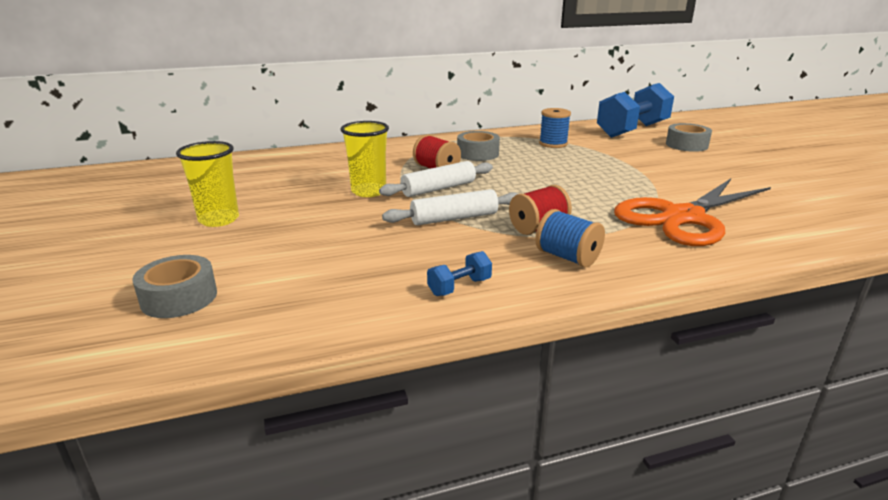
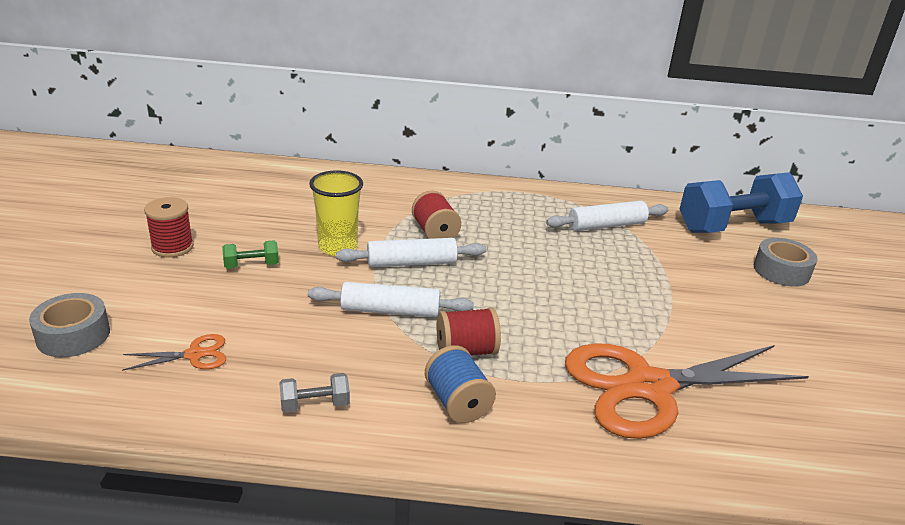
camera: 20 degrees right, 5 degrees up
(219, 219) = (172, 247): yellow cup -> red spool
(306, 216) = (251, 265): none -> green dumbbell
(316, 282) = (194, 355): none -> orange scissors
(459, 287) = (315, 405): blue dumbbell -> grey dumbbell
(478, 154) = (501, 220): grey tape -> none
(553, 144) = (606, 225): blue spool -> white rolling pin

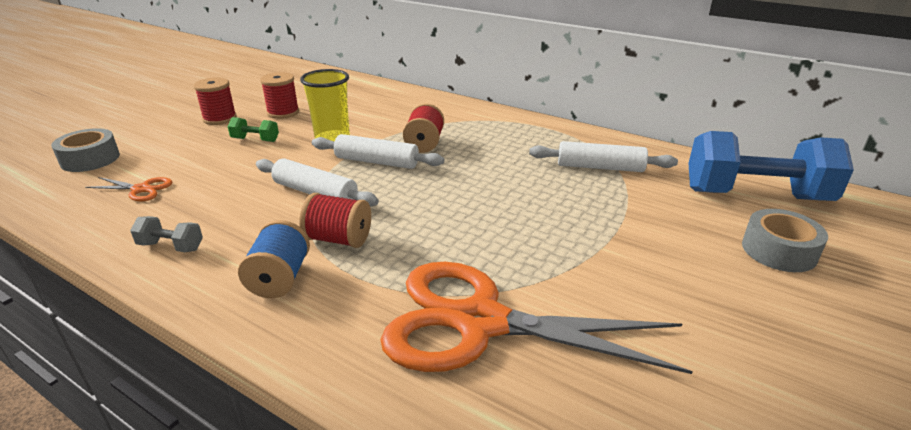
camera: 30 degrees right, 0 degrees up
(241, 224) = (283, 112): none -> red spool

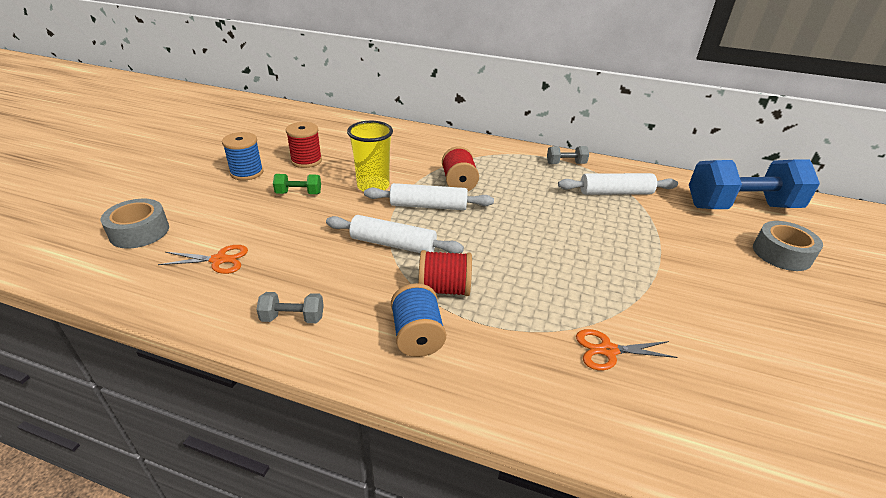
camera: 15 degrees left, 5 degrees up
(220, 119) = (247, 173): red spool -> blue spool
(480, 322) = (608, 350): orange scissors -> orange scissors, size x0.40
(559, 134) = (565, 163): none -> grey dumbbell

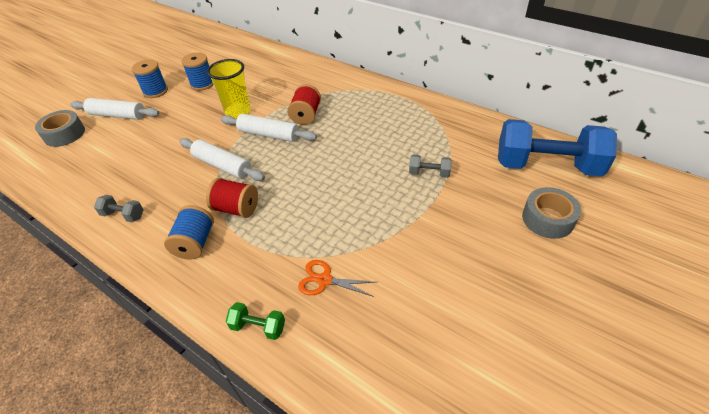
camera: 20 degrees right, 10 degrees up
(219, 260) = (101, 163): orange scissors -> none
(299, 193) = (181, 113): green dumbbell -> green dumbbell (258, 327)
(306, 161) = (202, 84): red spool -> blue spool
(565, 163) = (410, 104): grey dumbbell -> grey dumbbell (429, 173)
(615, 193) = (435, 138): white rolling pin -> white rolling pin (117, 115)

